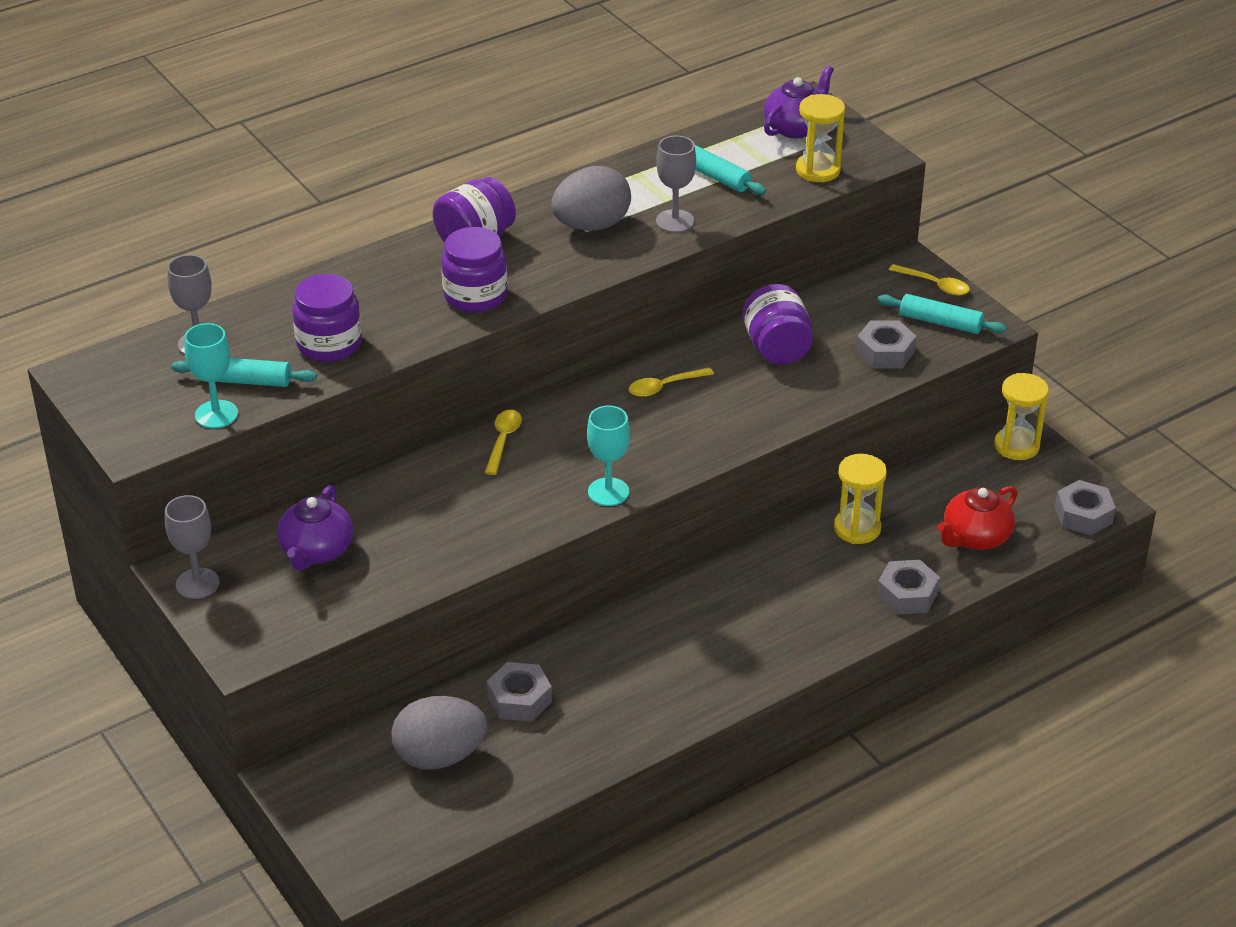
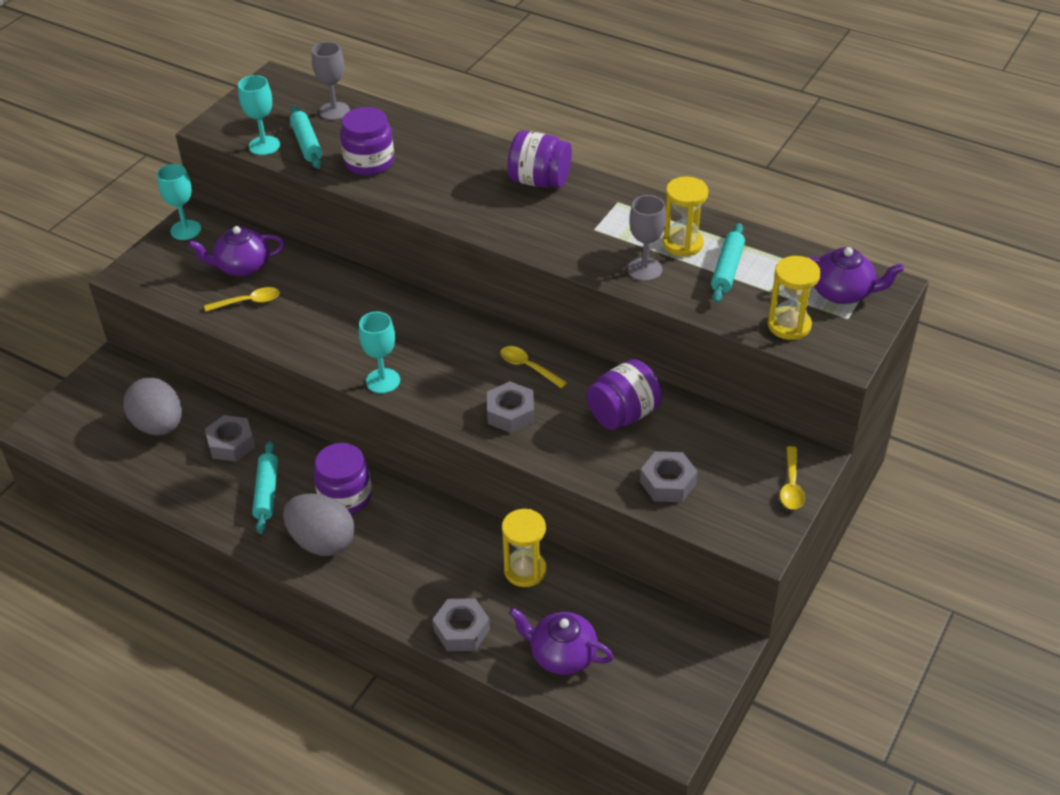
camera: 65 degrees right, 5 degrees up
(197, 583) = (185, 230): grey goblet -> turquoise goblet
(475, 296) = (470, 205): purple jar -> purple jar (345, 496)
(503, 440) = (409, 307): yellow spoon -> yellow spoon (248, 302)
(591, 225) = (603, 229): grey egg -> grey egg (322, 542)
(940, 322) = (738, 506): turquoise rolling pin -> turquoise rolling pin (266, 492)
(975, 537) = (562, 655): red teapot -> purple teapot
(1016, 446) = (707, 647): yellow hourglass -> yellow hourglass (682, 244)
(1083, 515) = (642, 727): grey nut -> grey nut (510, 413)

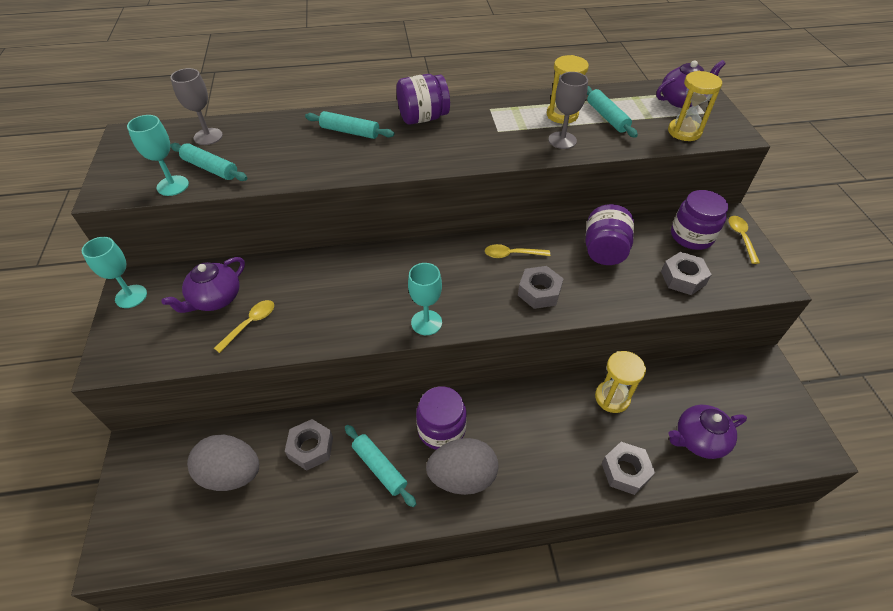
camera: 40 degrees left, 5 degrees up
(369, 162) = (280, 159): purple jar -> purple jar (691, 236)
(456, 163) = (350, 132): none -> turquoise rolling pin
(791, 485) = (741, 238): yellow spoon -> yellow spoon turned 150 degrees counterclockwise

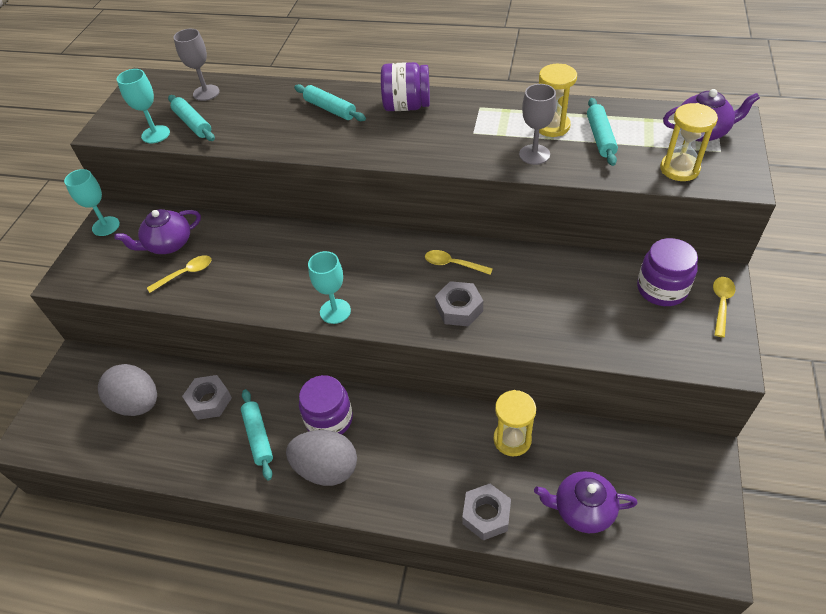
camera: 25 degrees right, 0 degrees up
(604, 251) = (552, 282): purple jar -> none
(683, 278) = (622, 332): grey nut -> none

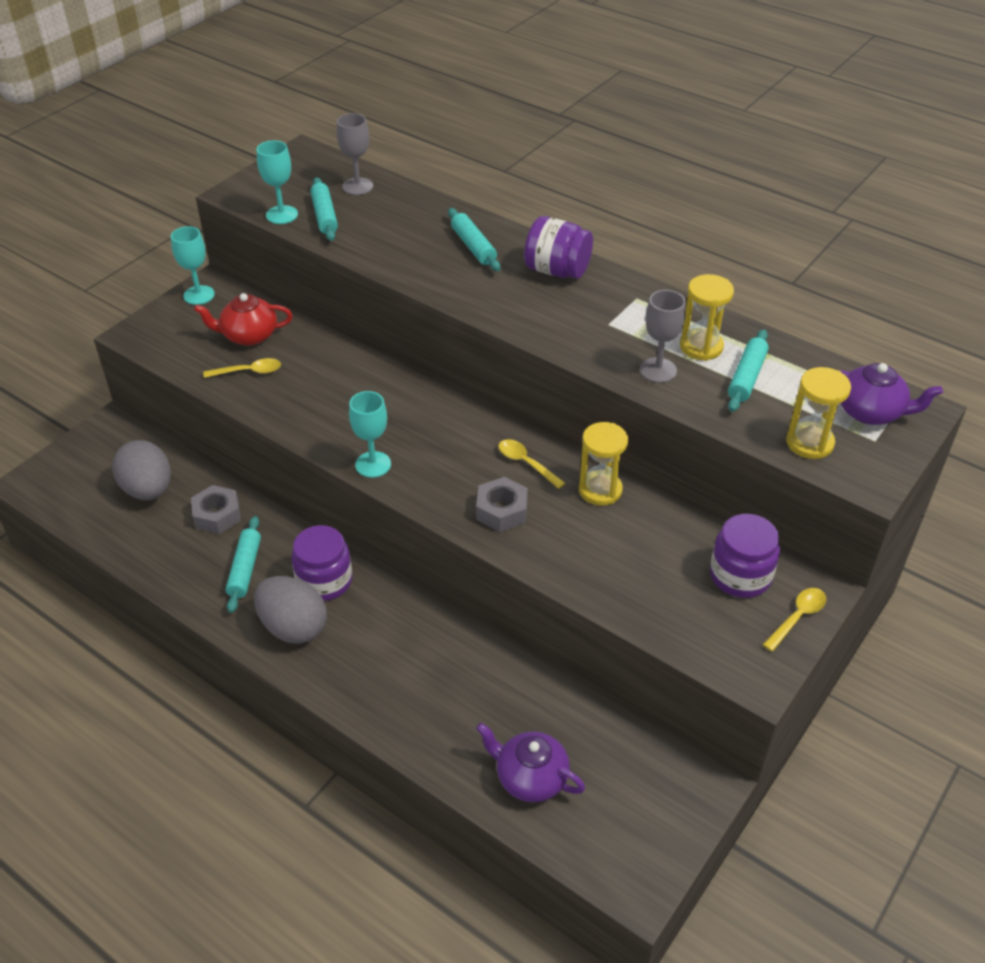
camera: 20 degrees right, 5 degrees down
(168, 244) = (249, 336): purple teapot -> red teapot
(486, 515) = (426, 739): grey nut -> none
(512, 439) = (501, 679): yellow hourglass -> yellow hourglass (600, 490)

